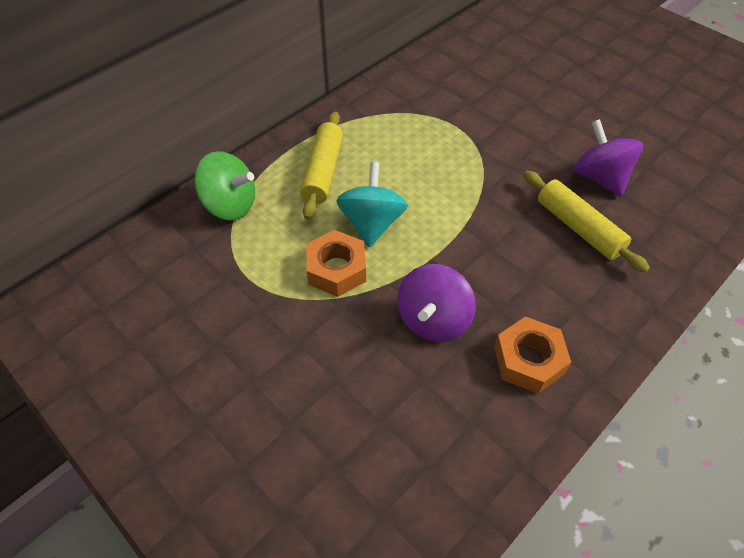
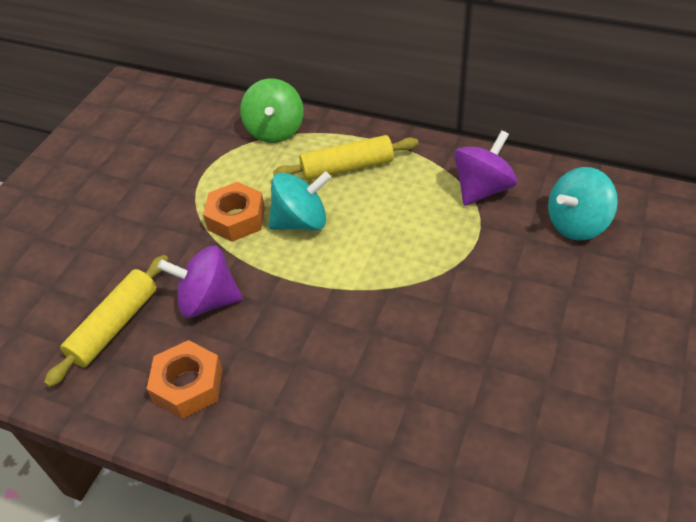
camera: 70 degrees right, 5 degrees down
(471, 75) = (576, 224): none -> turquoise spinning top
(579, 228) = (384, 387): yellow rolling pin -> yellow rolling pin (115, 326)
(600, 178) = (480, 390): purple spinning top -> purple spinning top (482, 189)

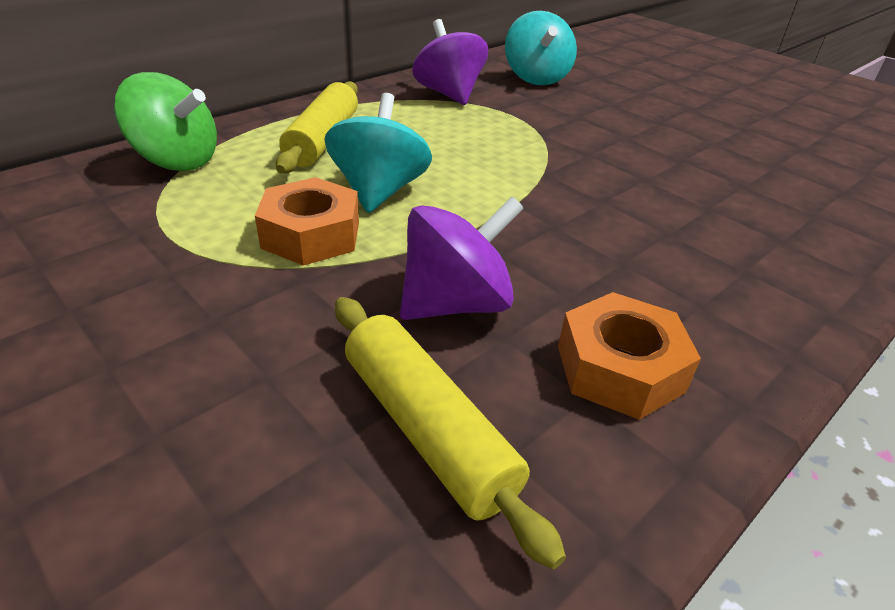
camera: 70 degrees left, 10 degrees down
(208, 301) = (456, 303): purple spinning top -> purple spinning top turned 150 degrees counterclockwise

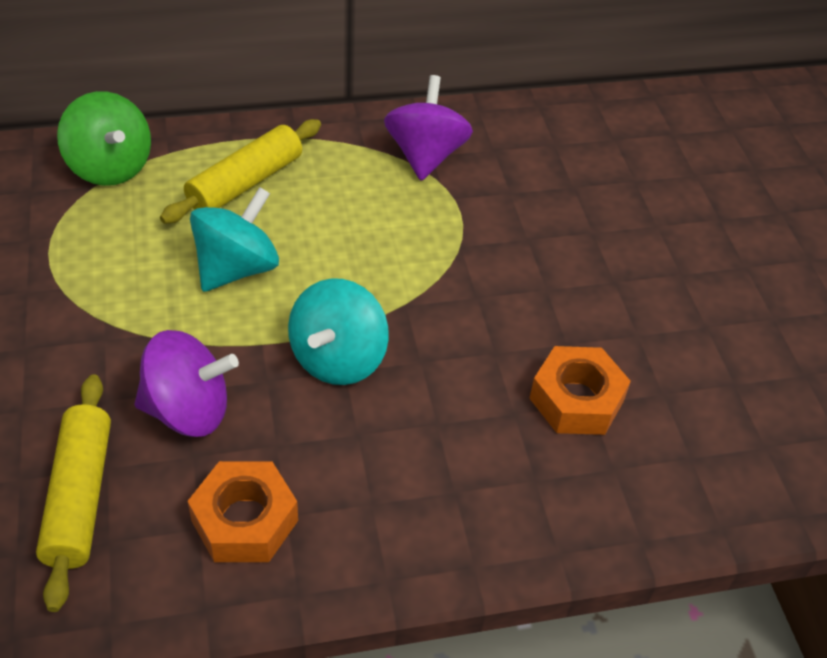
camera: 30 degrees right, 10 degrees up
(311, 235) = (145, 296): orange nut -> orange nut (576, 400)
(536, 78) = (551, 160): turquoise spinning top -> turquoise spinning top (338, 359)

